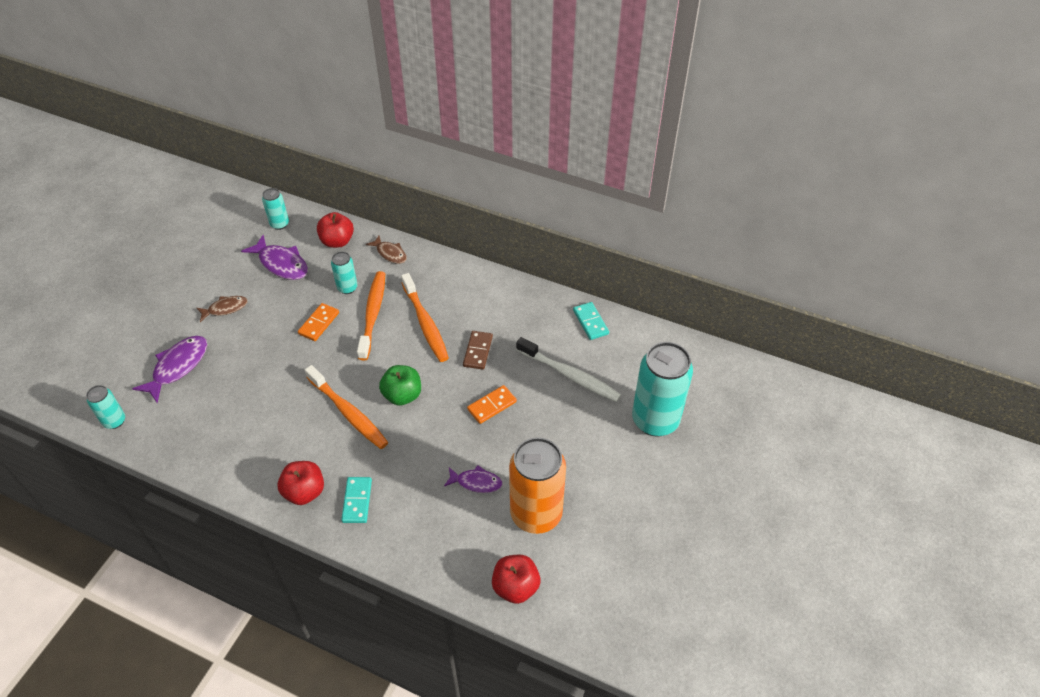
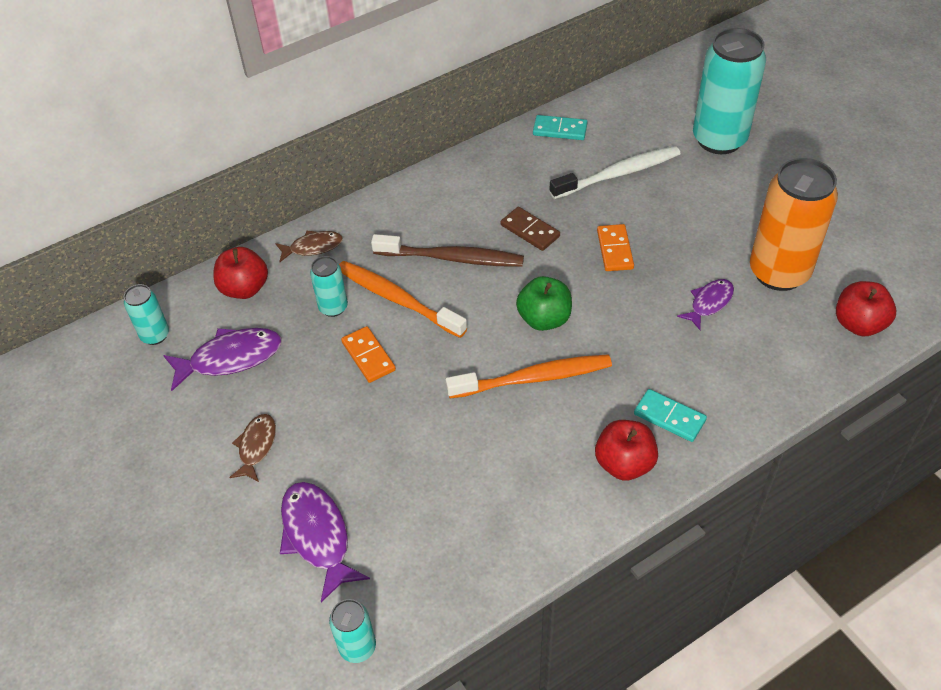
camera: 55 degrees left, 0 degrees up
(425, 323) = (452, 258): orange toothbrush -> brown toothbrush

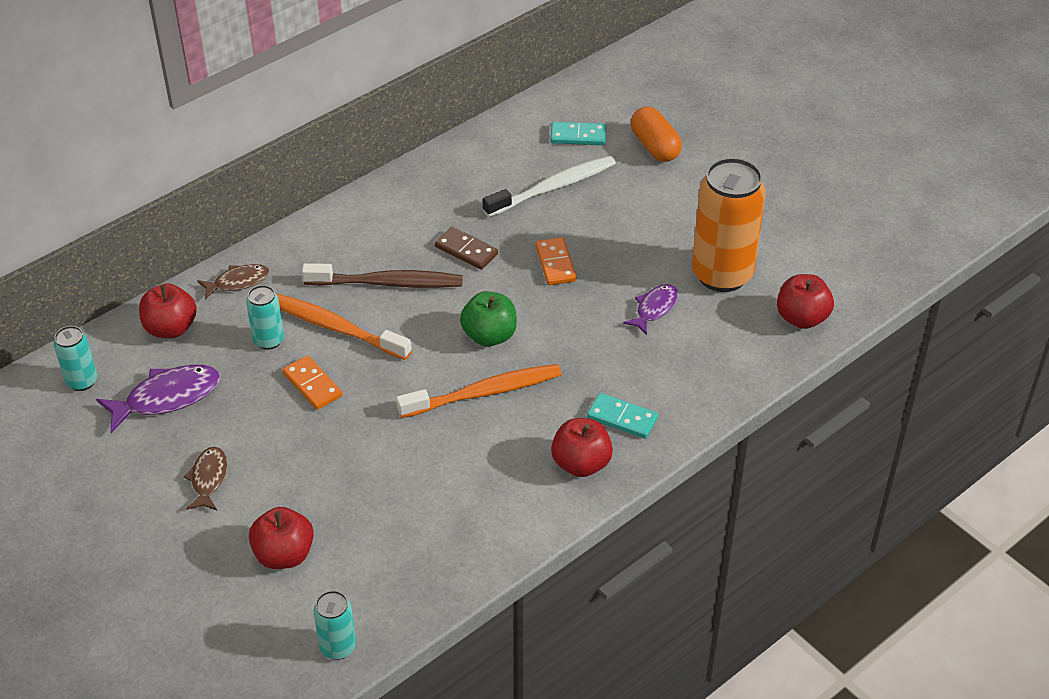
camera: 10 degrees left, 5 degrees down
(317, 536) = (284, 555): purple fish -> red apple
(560, 130) = (487, 146): turquoise domino -> turquoise domino (578, 136)
(719, 139) = (655, 146): turquoise can -> orange capsule

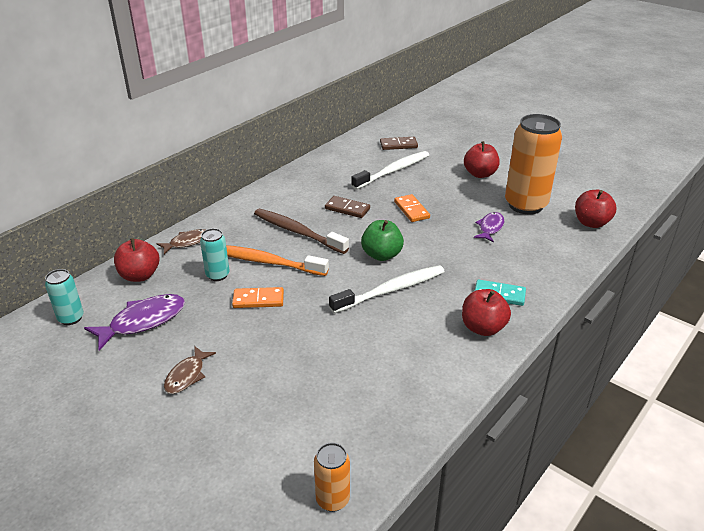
camera: 10 degrees left, 10 degrees down
(208, 479) = (187, 375): brown fish -> brown fish turned 150 degrees counterclockwise
(284, 555) = (264, 426): red apple -> red apple (480, 174)
(312, 385) = (258, 300): orange domino -> orange domino turned 45 degrees counterclockwise
(338, 647) = (332, 499): turquoise can -> orange can
(387, 283) = (297, 232): brown toothbrush -> brown toothbrush turned 135 degrees counterclockwise
(484, 393) = (391, 290): orange toothbrush -> white toothbrush
(578, 136) = (398, 145): turquoise domino -> brown domino
(655, 146) = (449, 146): orange capsule -> none

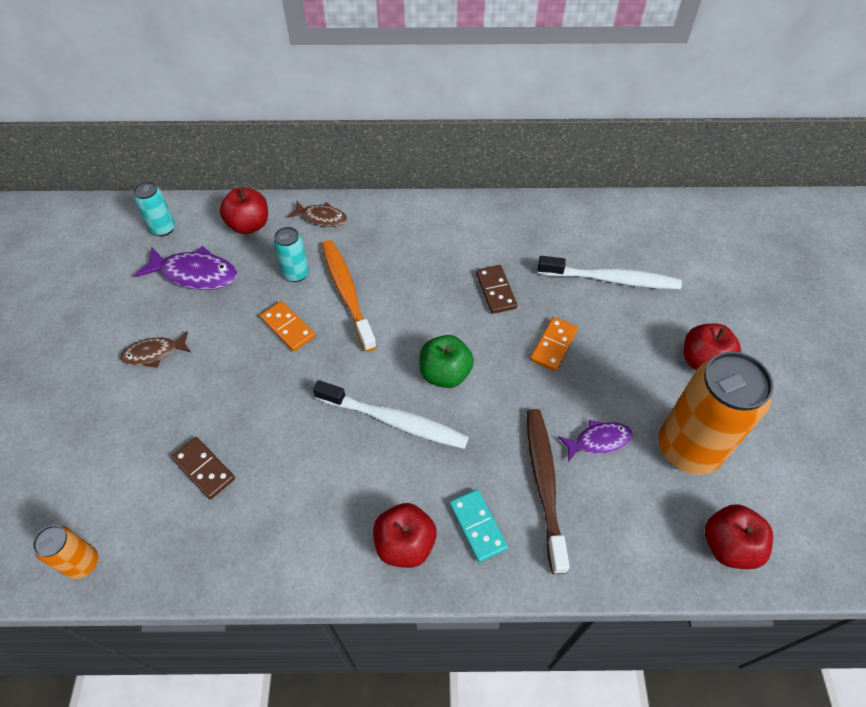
camera: 50 degrees right, 20 degrees up
(297, 232) = (415, 281): brown toothbrush -> brown toothbrush (544, 484)
(398, 145) = (671, 248): brown domino -> brown domino (204, 469)

